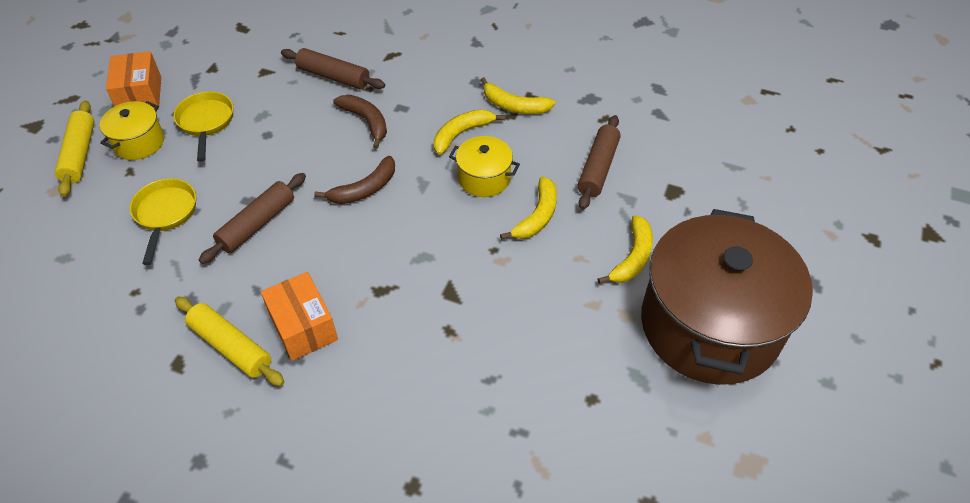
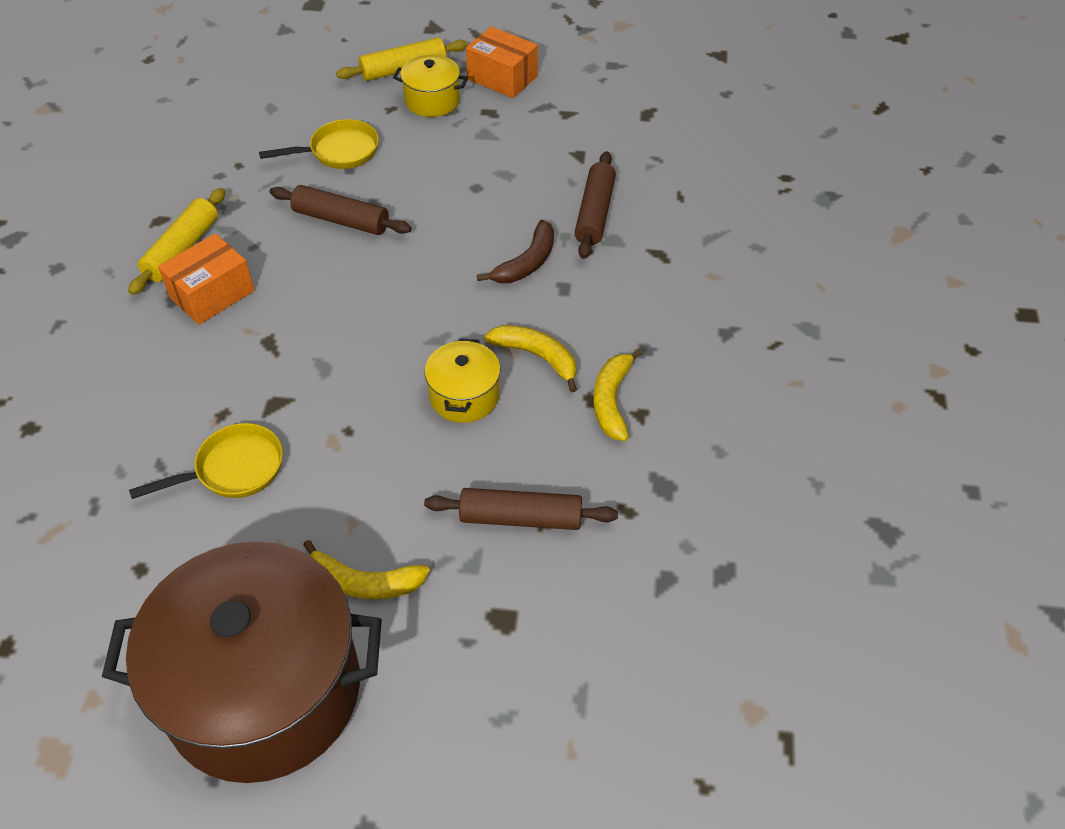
camera: 75 degrees right, 0 degrees up
(140, 95) = (502, 78): orange box -> orange box turned 60 degrees clockwise
(206, 122) = (478, 137): yellow pan -> yellow pan (233, 469)
(364, 189) = (414, 290): brown banana -> none
(537, 216) = (413, 464): yellow banana -> none

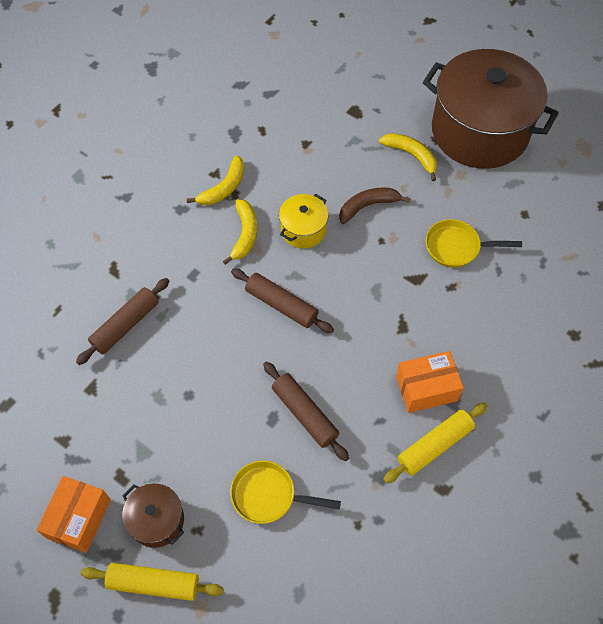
camera: 150 degrees left, 10 degrees up
(432, 101) = (157, 520): yellow pot -> brown pot
(502, 78) = (79, 518): orange box -> orange box turned 45 degrees clockwise
(521, 518) = (316, 150): brown rolling pin -> brown rolling pin (281, 305)
(527, 263) = (202, 306): brown banana -> brown banana (368, 206)
(537, 357) = (244, 234): yellow banana -> yellow banana turned 150 degrees counterclockwise

